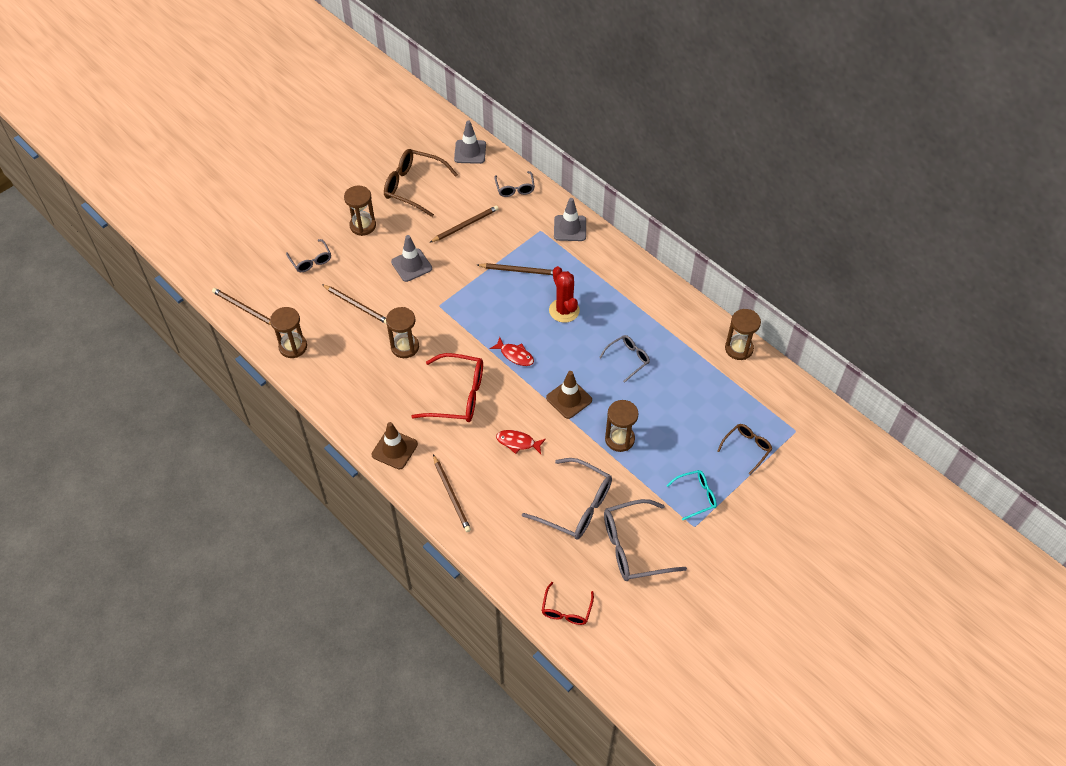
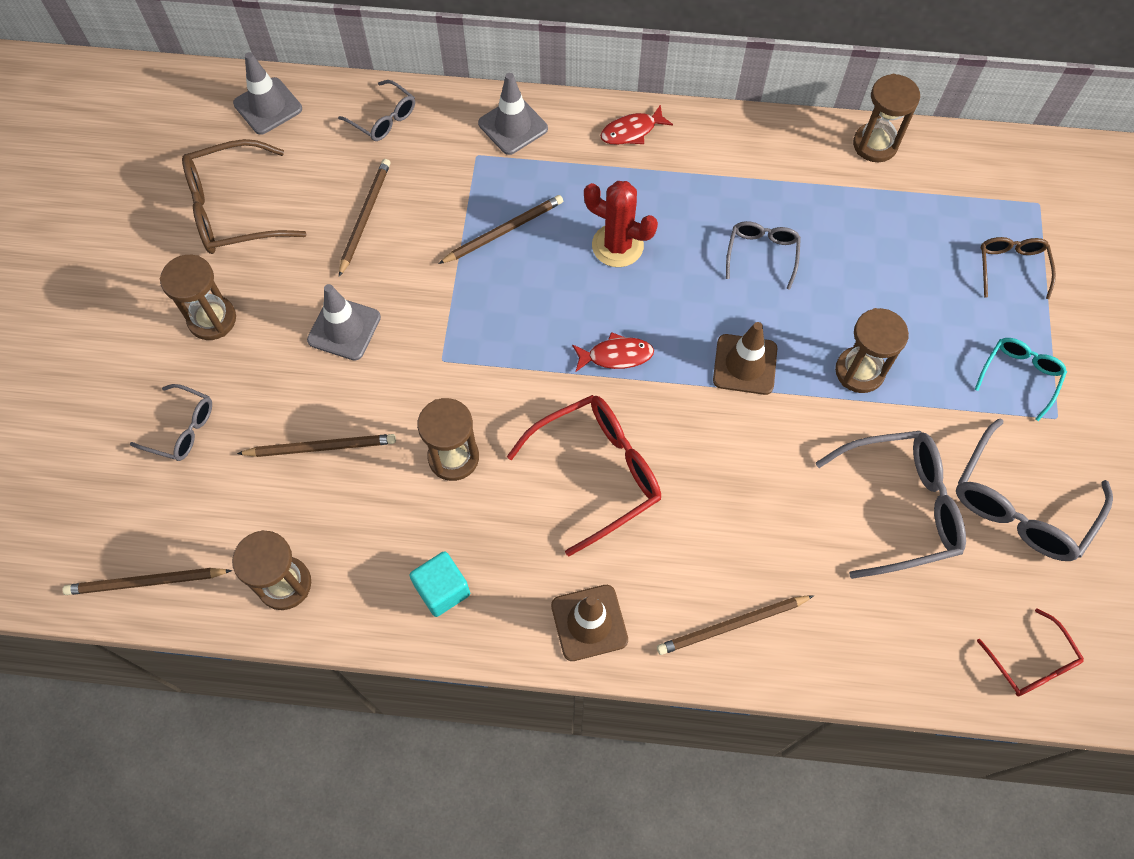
camera: 40 degrees left, 10 degrees up
(350, 393) = (442, 590): none -> turquoise cube
(451, 495) = (732, 625): brown pencil -> brown pencil turned 135 degrees clockwise
(518, 442) = (741, 477): red fish -> red fish (631, 131)

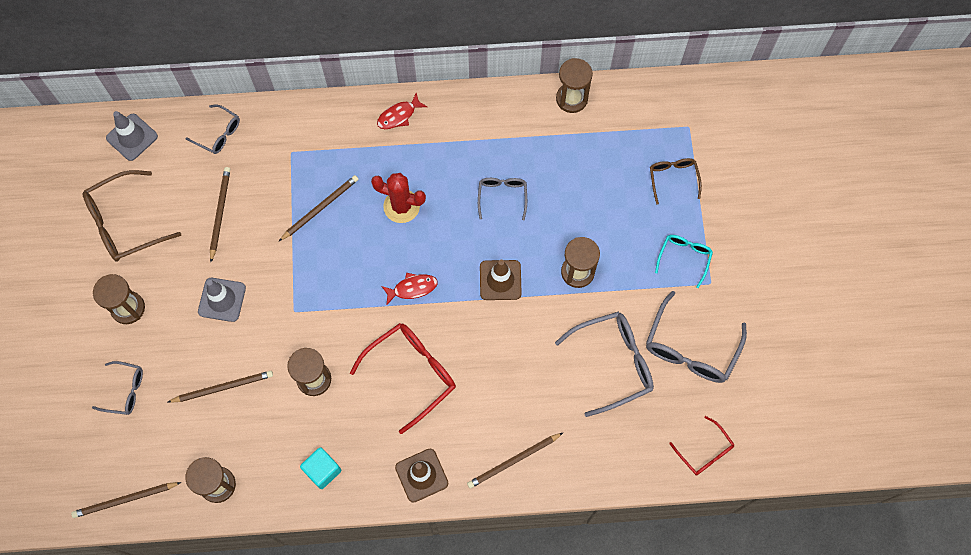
camera: 10 degrees left, 5 degrees up
(513, 126) = (313, 125): grey traffic cone -> none

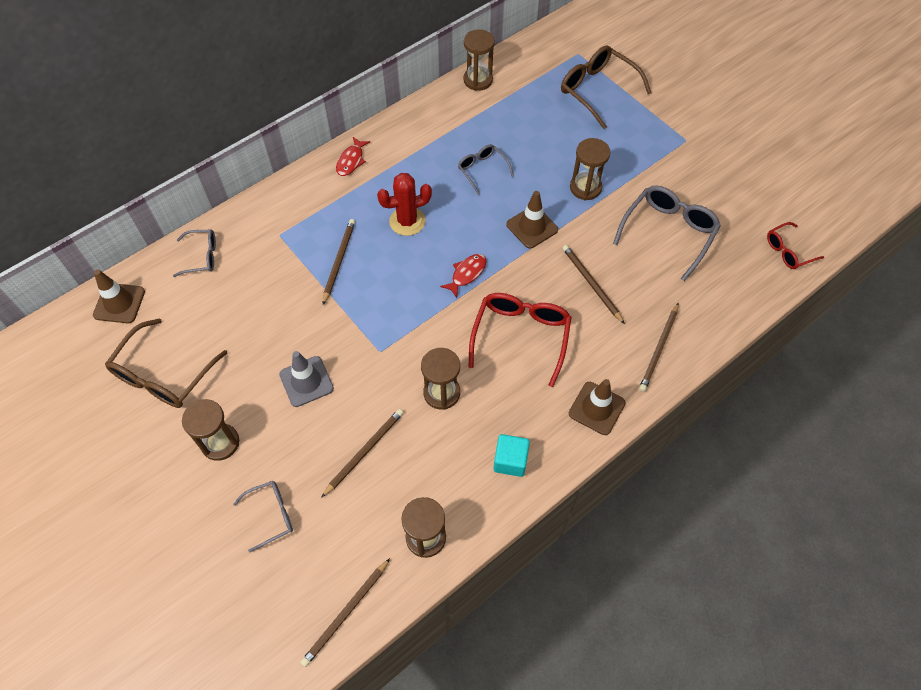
camera: 35 degrees left, 10 degrees down
(132, 137) = (119, 303): grey traffic cone -> brown traffic cone
(220, 213) = (251, 315): brown pencil -> brown pencil (591, 284)
(673, 179) = (598, 90): brown glasses -> brown glasses, size x1.75
(684, 258) = (652, 135): turquoise glasses -> none
(691, 348) = (713, 189): grey glasses -> none
(704, 451) = (788, 251): red glasses -> red glasses turned 135 degrees clockwise

